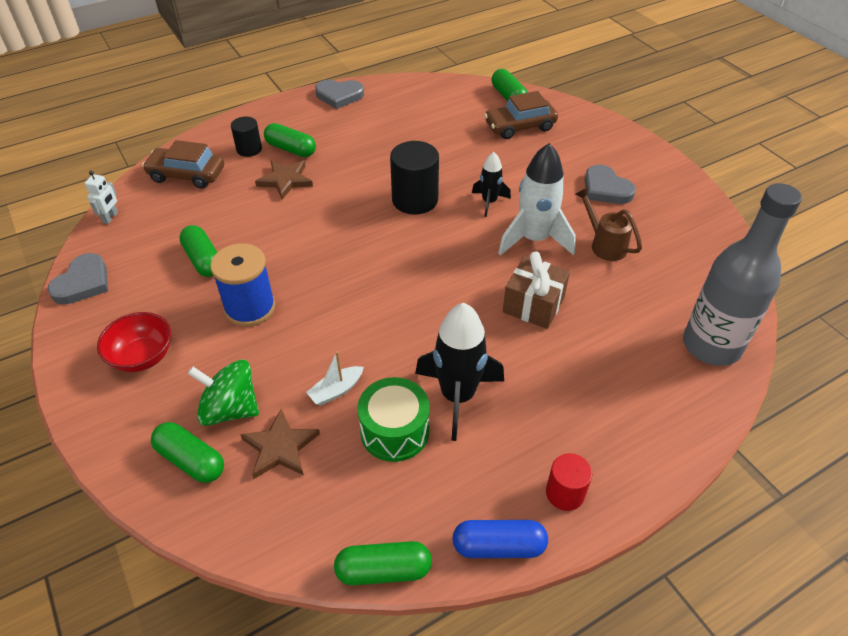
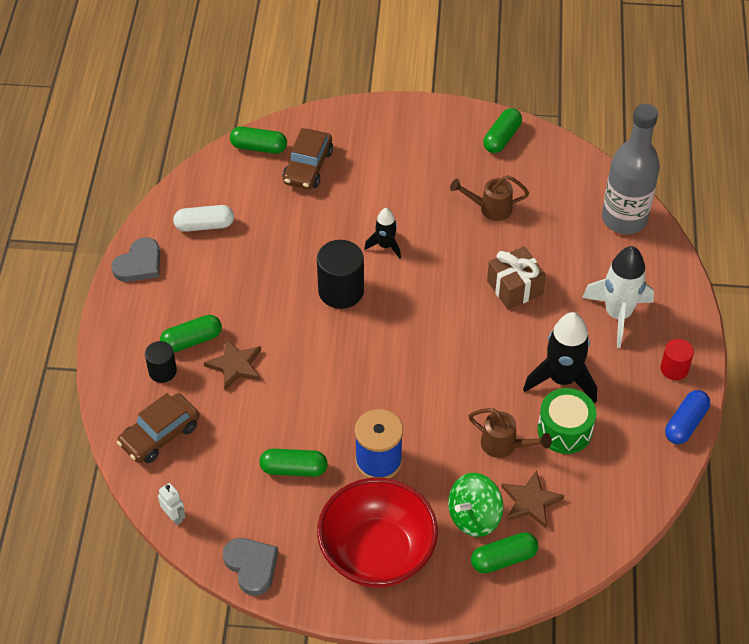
camera: 55 degrees left, 5 degrees up
(142, 357) = (377, 553): red bowl -> red bowl, size x1.85
(336, 390) = (505, 445): white boat -> brown watering can
(383, 570) = (662, 490): green capsule -> green capsule (502, 138)
(406, 106) = (204, 225): none -> white capsule
(534, 239) = (450, 245): white rocket -> white rocket (617, 315)
(606, 189) = (433, 166): grey heart -> none

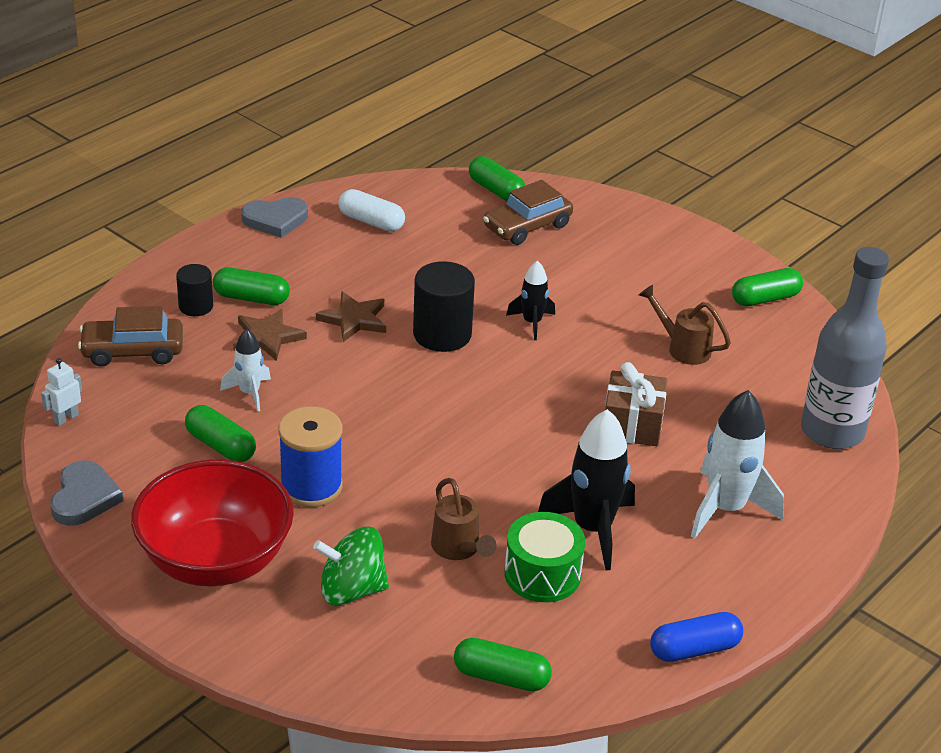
camera: 35 degrees right, 15 degrees down
(174, 516) = (66, 418): white robot -> white robot turned 135 degrees counterclockwise
(269, 417) = (249, 393): none -> white rocket
(503, 559) = (338, 645): green capsule -> green capsule (501, 677)
(530, 501) = (428, 613): brown star -> brown star (354, 319)
(674, 369) = (738, 592): red cylinder -> none

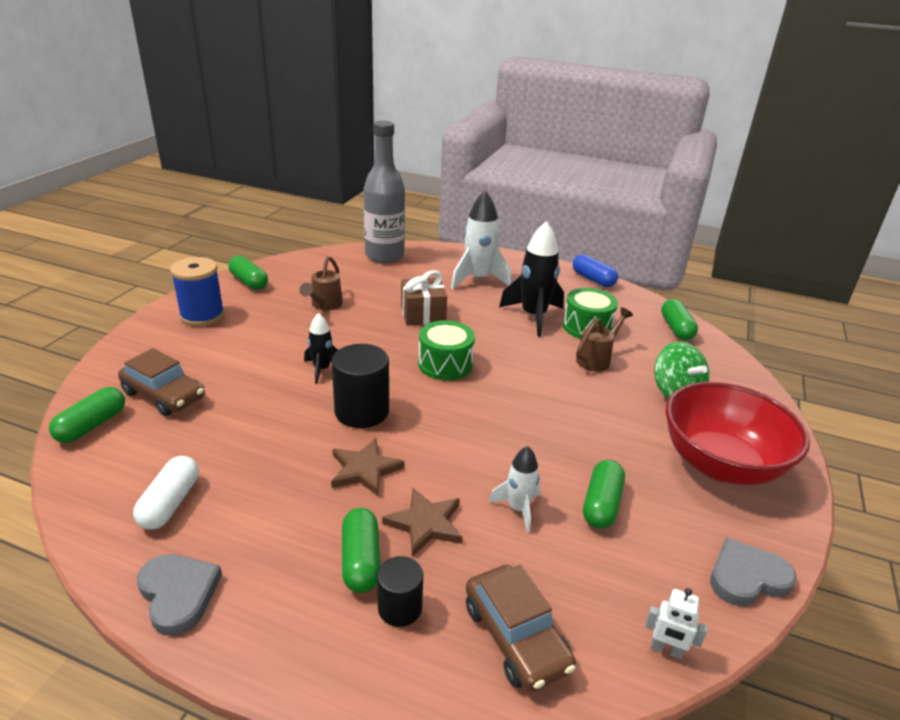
camera: 110 degrees left, 5 degrees down
(311, 487) = (601, 436): blue spool -> blue spool (202, 316)
(504, 412) = (445, 364): none -> green drum

